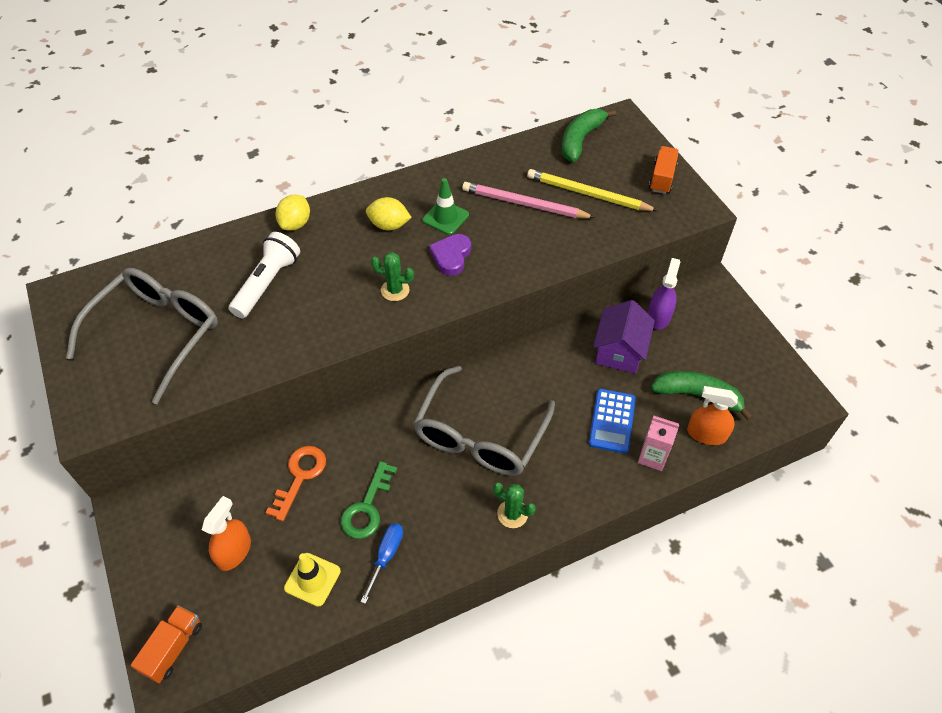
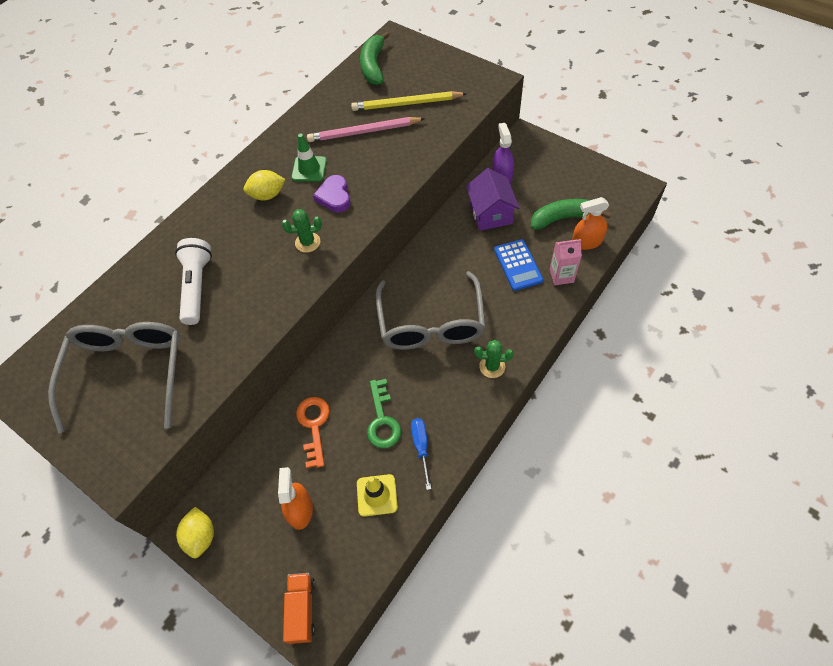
camera: 25 degrees left, 5 degrees up
(295, 224) = (187, 229): yellow lemon -> yellow lemon (201, 536)
(662, 178) = (452, 69): orange truck -> none

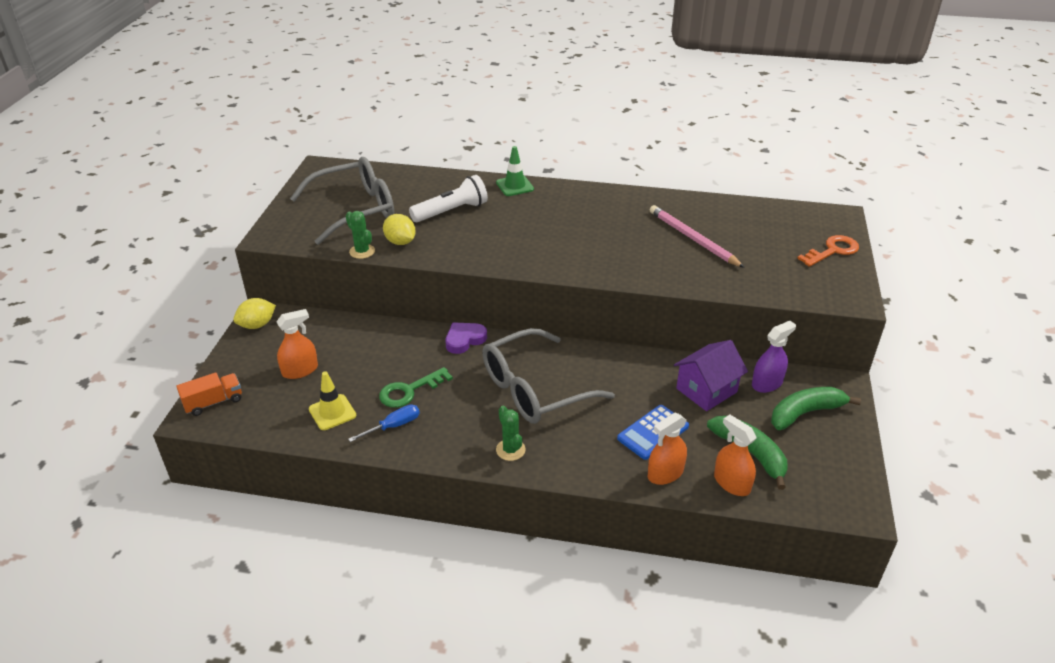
camera: 60 degrees right, 20 degrees down
(267, 195) = (571, 212): yellow lemon -> yellow lemon (400, 242)
(307, 242) = (536, 250): green cactus -> green cactus (362, 251)
(309, 169) = (619, 223): green traffic cone -> green traffic cone (515, 186)
(314, 426) = (382, 350): orange key -> orange key (832, 251)
(334, 196) = (599, 247): purple heart -> purple heart (464, 340)
(373, 66) = (786, 217): green banana -> green banana (805, 413)
(407, 104) = (755, 253): yellow pencil -> none
(561, 276) = (665, 473): pink carton -> orange spray bottle

